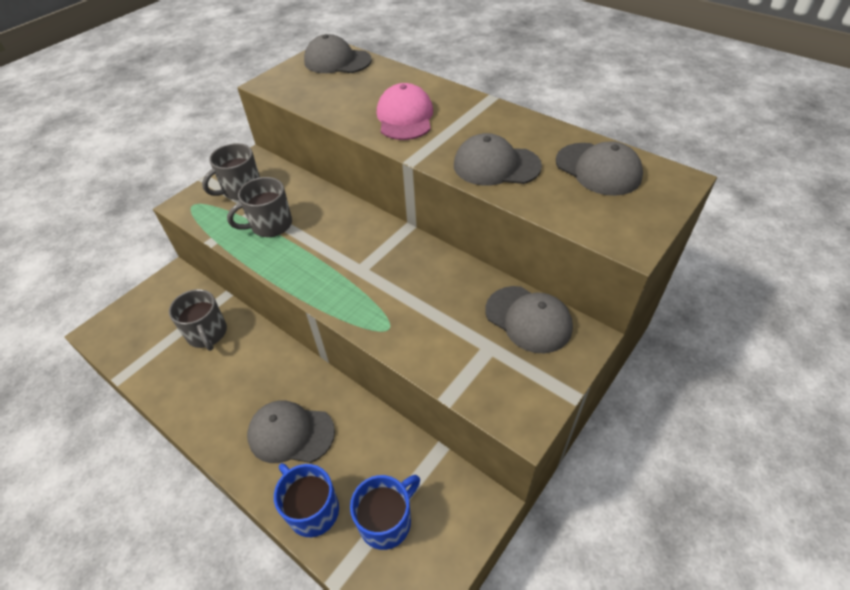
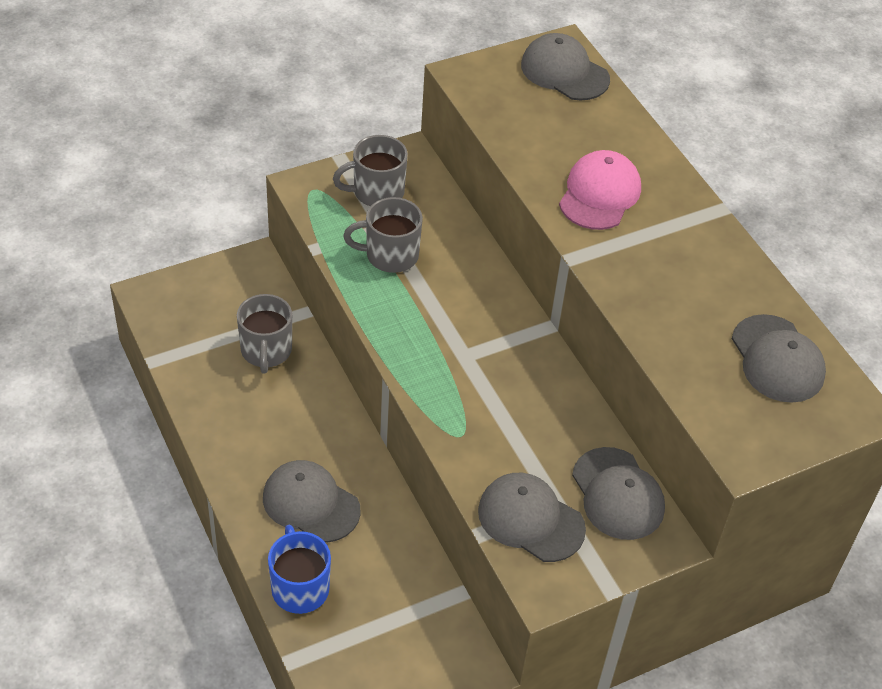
camera: 20 degrees right, 0 degrees up
(386, 521) = (368, 633): blue mug -> none
(496, 165) = (664, 304): grey cap -> grey cap (530, 519)

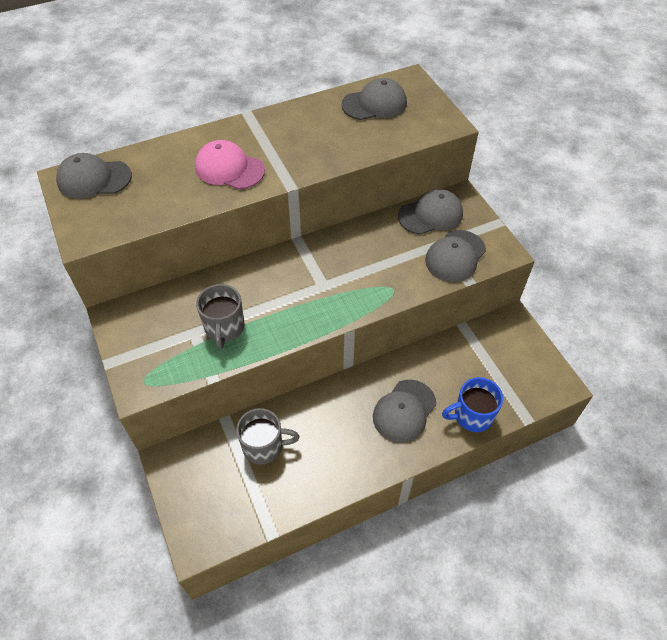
camera: 85 degrees left, 5 degrees up
(377, 192) = (153, 336): grey mug -> none
(564, 72) = (94, 179): grey cap -> grey cap turned 45 degrees clockwise

